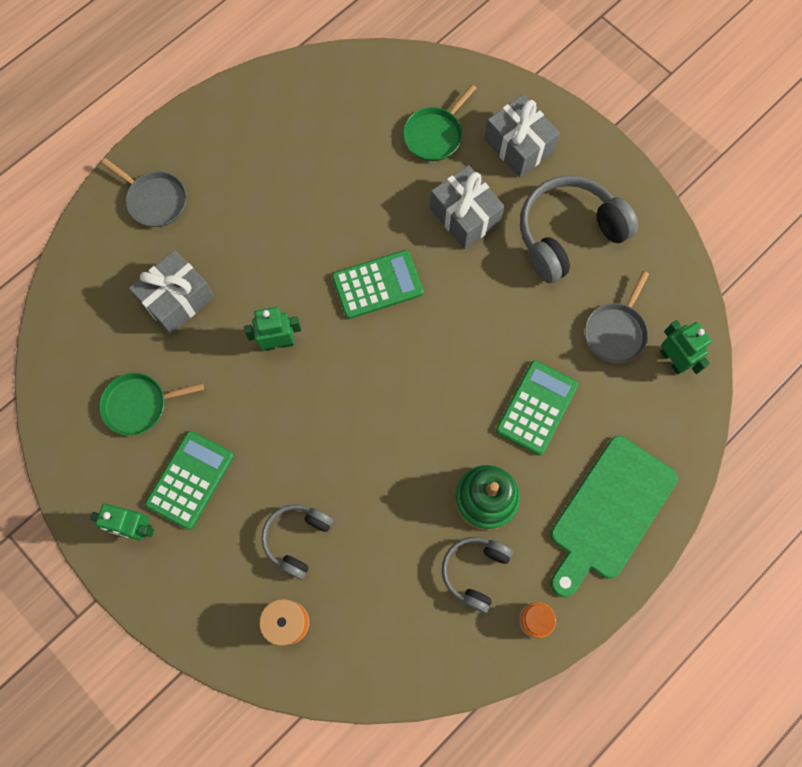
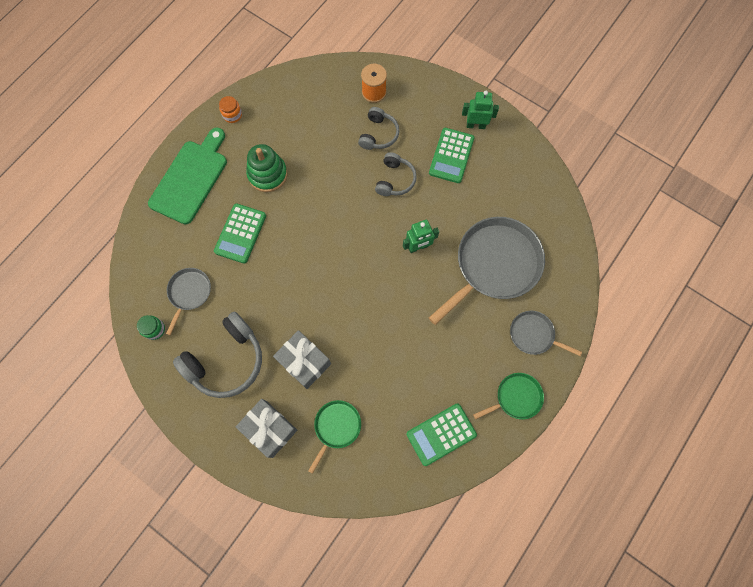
camera: 170 degrees right, 0 degrees up
(139, 405) = (497, 193): green pan -> green pan (516, 397)
(177, 299) = (494, 265): grey gift -> grey pan
(377, 285) = (359, 298): green calculator -> green calculator (441, 434)
(475, 571) = (270, 134): grey headphones -> grey headphones (395, 180)
(665, 290) = (154, 329): none -> green jar
(673, 360) = (150, 280): green robot -> none

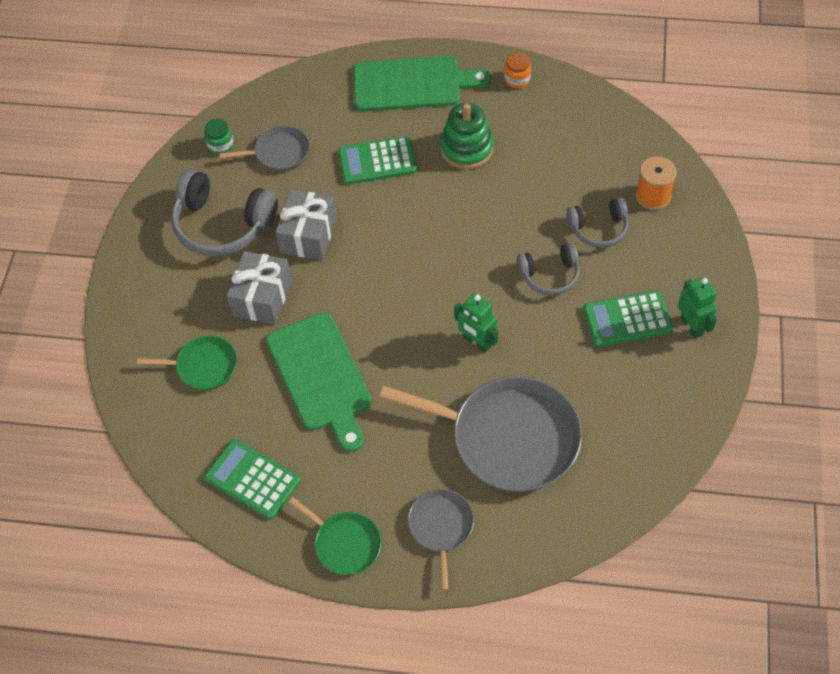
camera: 65 degrees right, 15 degrees down
(269, 429) = (168, 303): grey gift -> grey gift (308, 235)
(389, 354) = (321, 377): none -> green cutting board

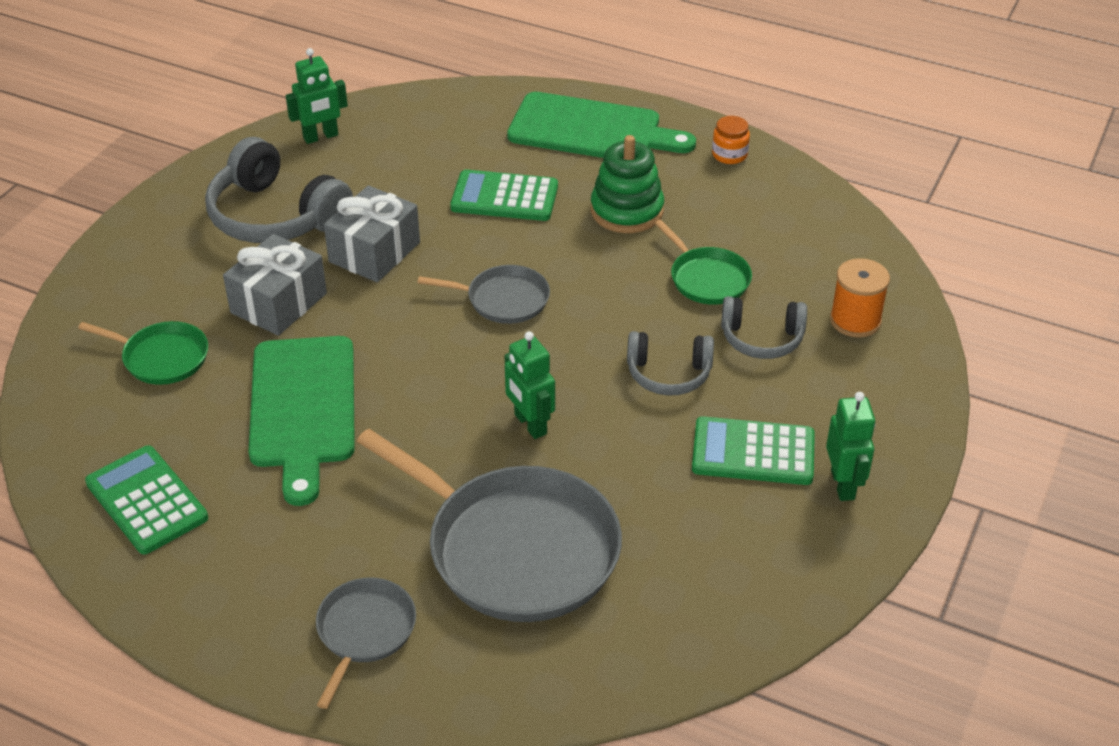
camera: 15 degrees right, 15 degrees down
(221, 145) = (321, 137): green jar -> green robot
(279, 153) = (387, 160): grey pan -> grey pan (503, 300)
(345, 544) = (223, 612): green pan -> green pan (707, 279)

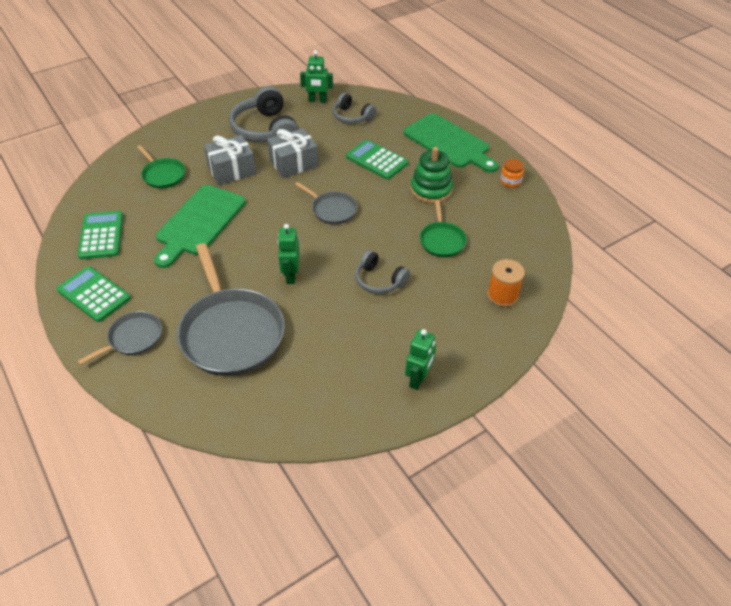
camera: 30 degrees right, 5 degrees up
(753, 452) = (386, 340): green calculator -> green calculator (94, 294)
(762, 339) = (443, 283): grey headphones -> grey headphones (352, 116)

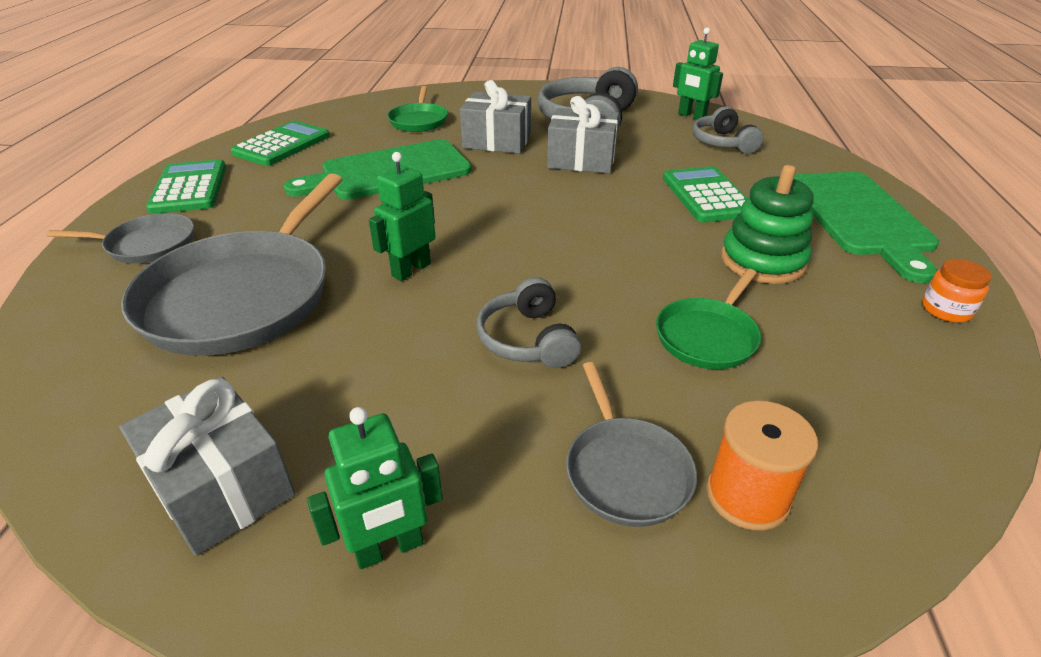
camera: 40 degrees right, 10 degrees down
(332, 210) = (570, 223): grey pan -> grey pan (625, 471)
(340, 400) = (222, 487): none -> grey gift

